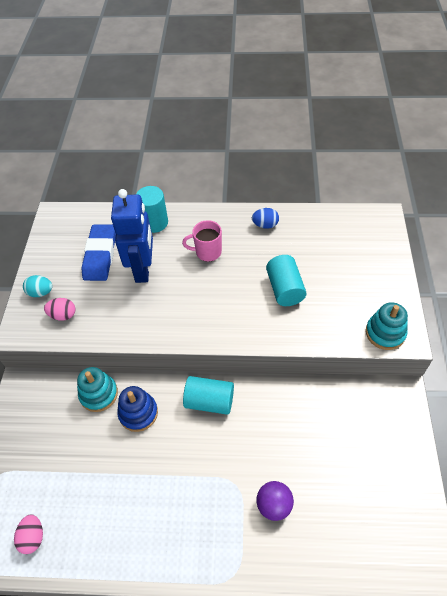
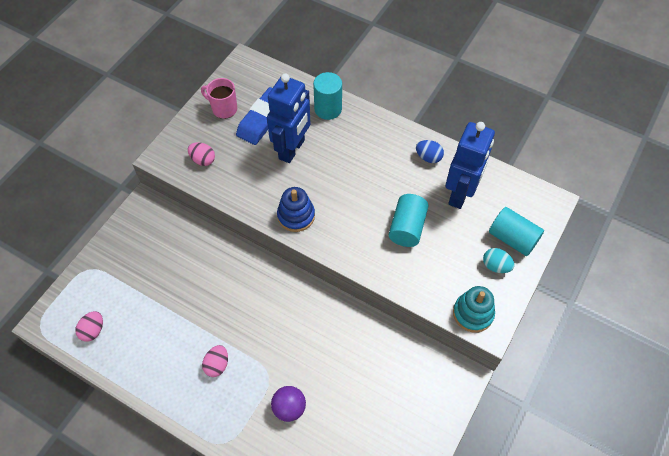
camera: 25 degrees right, 5 degrees up
(41, 292) = (195, 131): turquoise egg -> turquoise egg (496, 266)
(99, 394) = (201, 243): turquoise stacking toy -> none
(138, 413) = (224, 275): blue stacking toy -> blue stacking toy (296, 216)
(181, 502) = (217, 365): none -> pink egg
(207, 252) = (358, 159): pink mug -> pink mug (224, 109)
(209, 401) = (288, 295): turquoise cylinder -> turquoise cylinder (512, 238)
(310, 242) = (460, 194): none -> blue robot

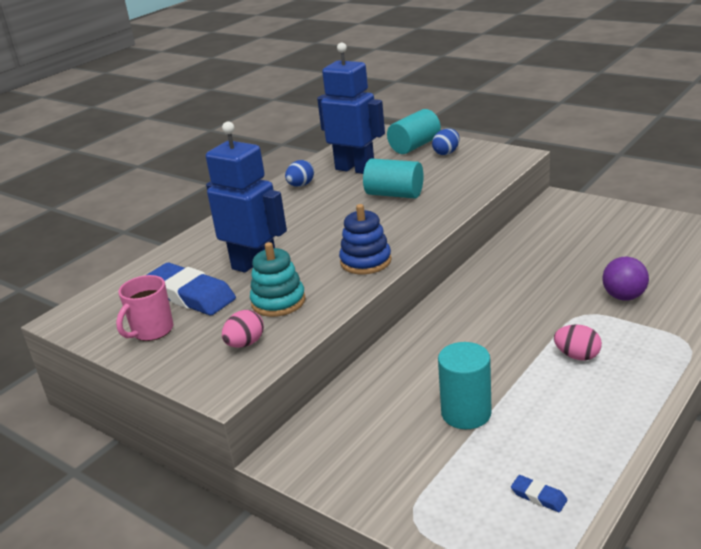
camera: 80 degrees left, 30 degrees down
(93, 330) = (538, 496): pink egg -> blue eraser
(328, 109) = (198, 247): turquoise cylinder -> turquoise cylinder (466, 413)
(473, 313) = (502, 162): turquoise stacking toy -> turquoise stacking toy (278, 302)
(496, 266) = (446, 153): turquoise egg -> blue egg

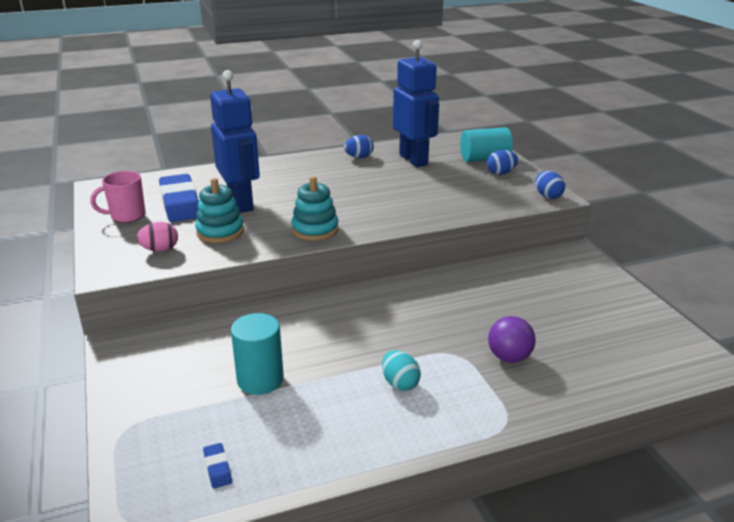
camera: 30 degrees right, 0 degrees up
(365, 261) = (315, 229): blue stacking toy -> turquoise stacking toy
(394, 194) = (411, 189): turquoise cylinder -> none
(511, 157) = (548, 196): none -> blue egg
(577, 356) = (400, 383): pink egg -> turquoise egg

